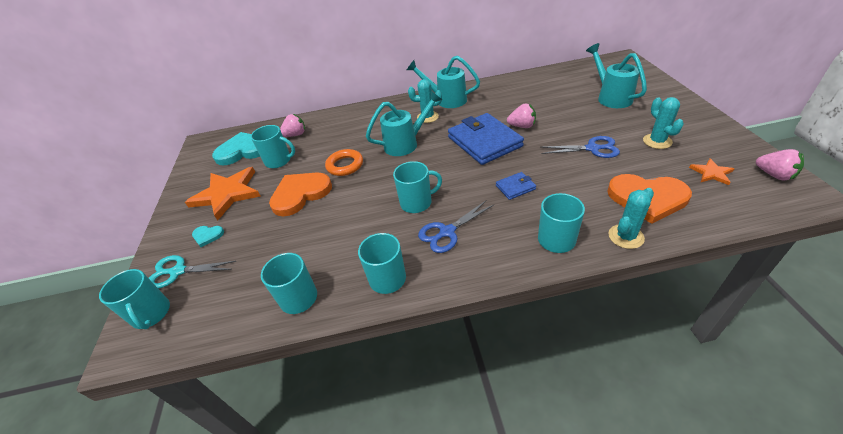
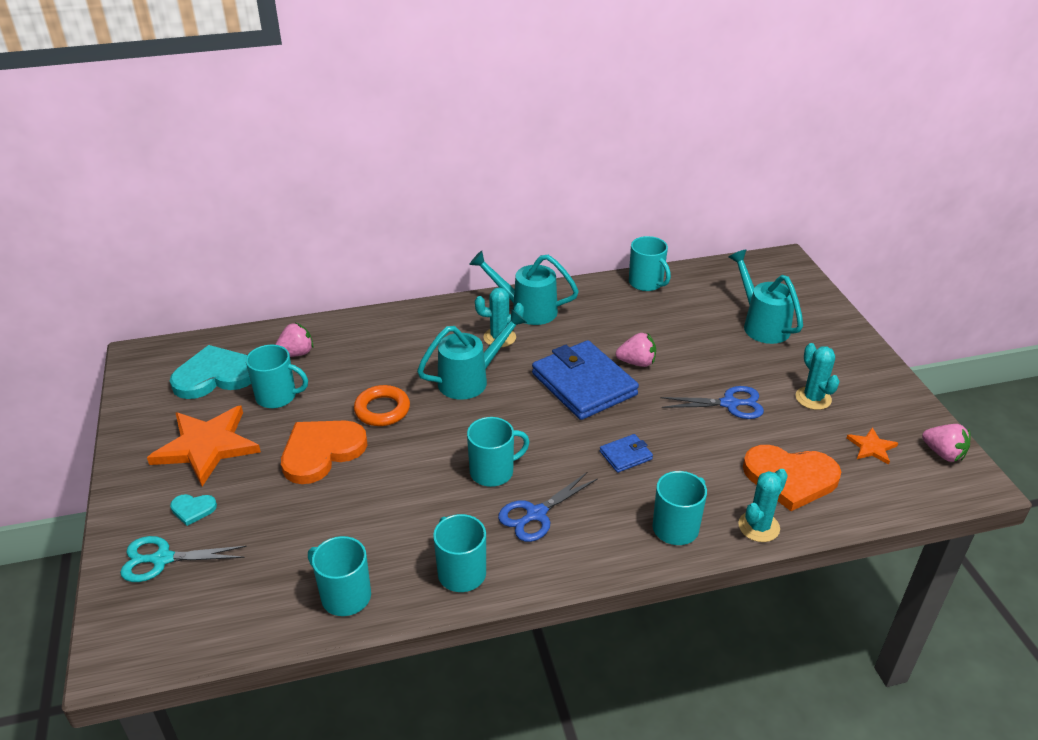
camera: 10 degrees left, 5 degrees down
(151, 314) = (140, 616): turquoise mug -> turquoise mug (646, 283)

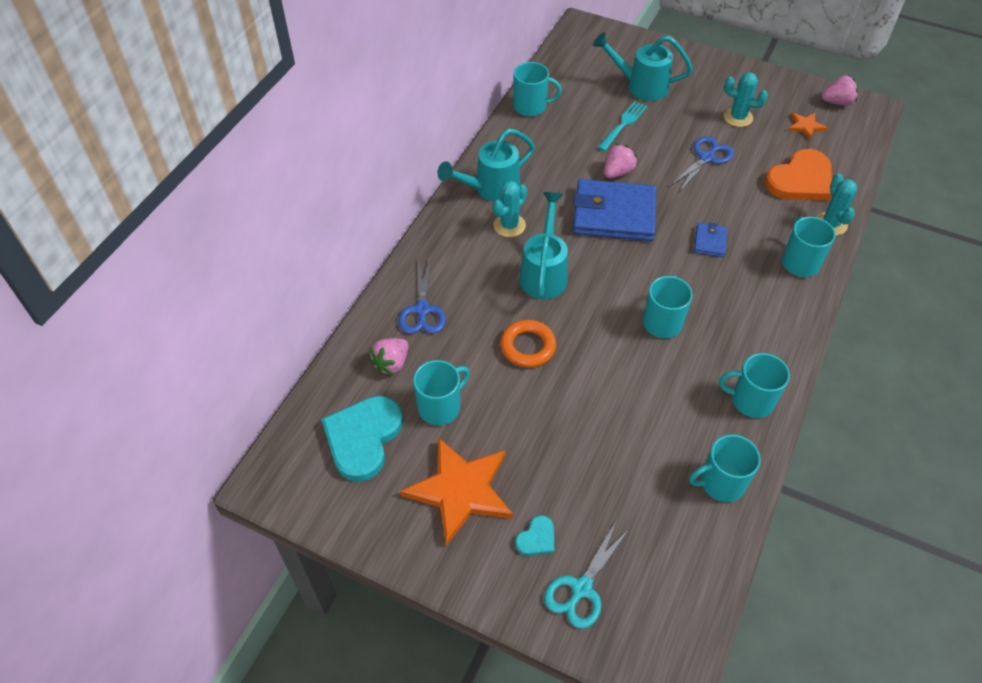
camera: 50 degrees left, 15 degrees up
(296, 353) = (391, 364): pink strawberry -> pink strawberry turned 150 degrees counterclockwise
(321, 452) = (543, 413): orange heart -> none
(536, 514) = (727, 325): blue scissors -> blue scissors (422, 310)
(698, 338) = (623, 125): none -> turquoise fork

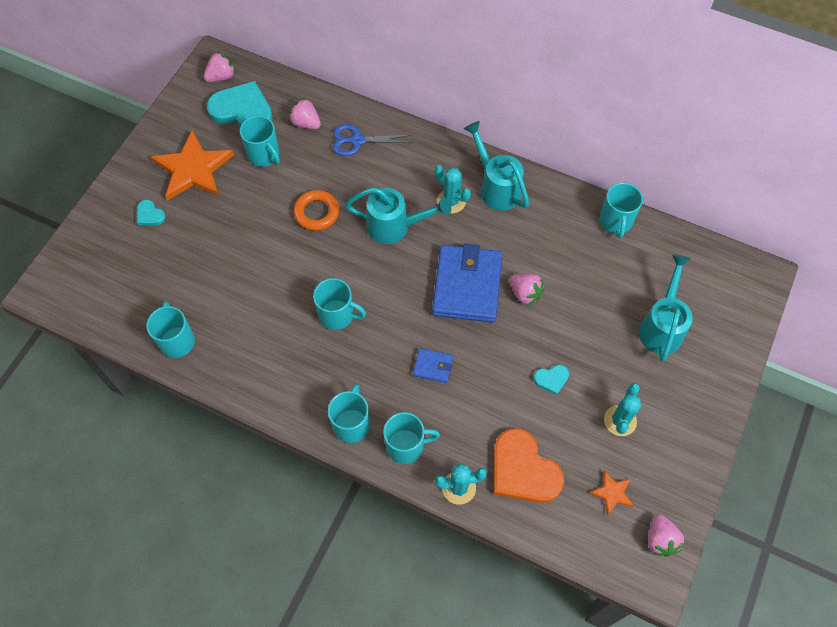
camera: 90 degrees right, 10 degrees up
(300, 469) = (221, 77): none -> pink strawberry
(581, 588) = (108, 240): turquoise scissors -> none
(623, 125) = (596, 304): turquoise fork -> none
(706, 158) = (551, 379): blue scissors -> turquoise heart
(751, 400) = (250, 375): turquoise mug -> turquoise mug (351, 424)

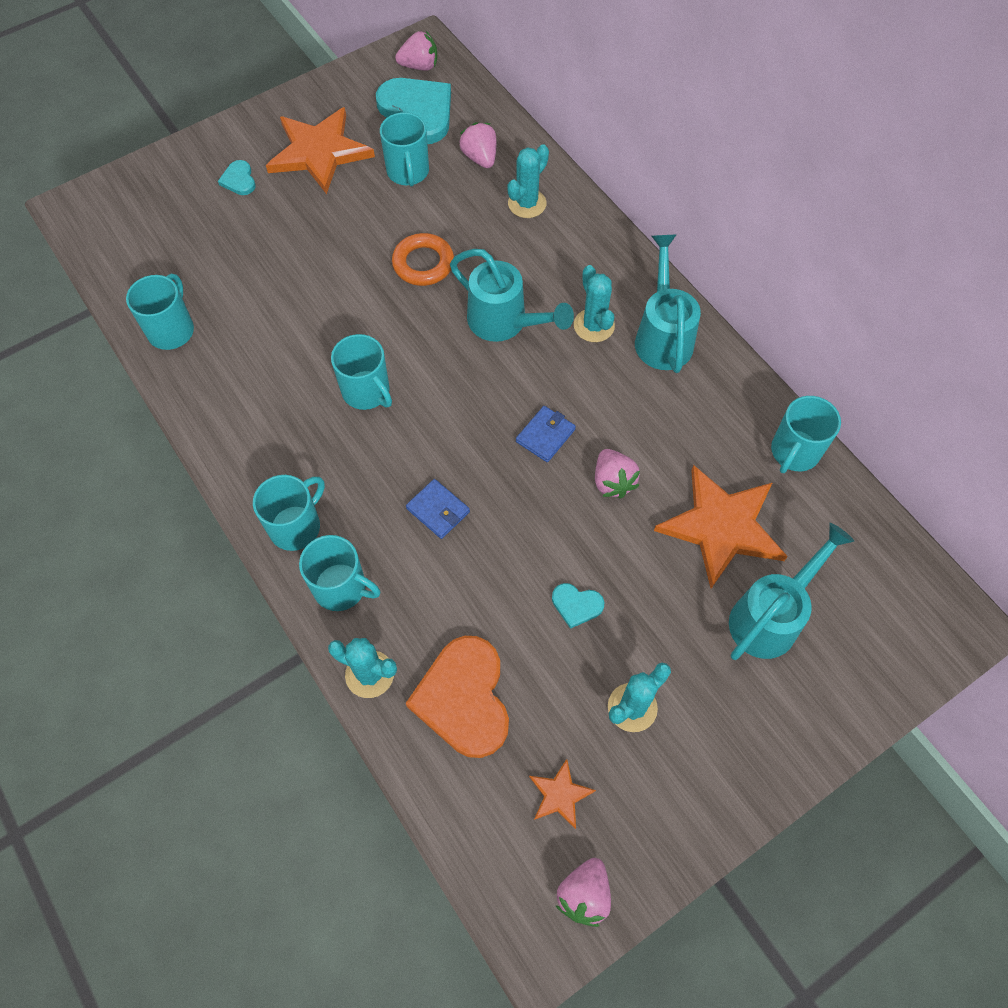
camera: 30 degrees right, 0 degrees up
(357, 140) = (527, 203): blue scissors -> turquoise cactus
(467, 286) = (545, 435): blue wallet -> blue wallet, size x0.45
(603, 288) = (721, 527): none -> orange star

